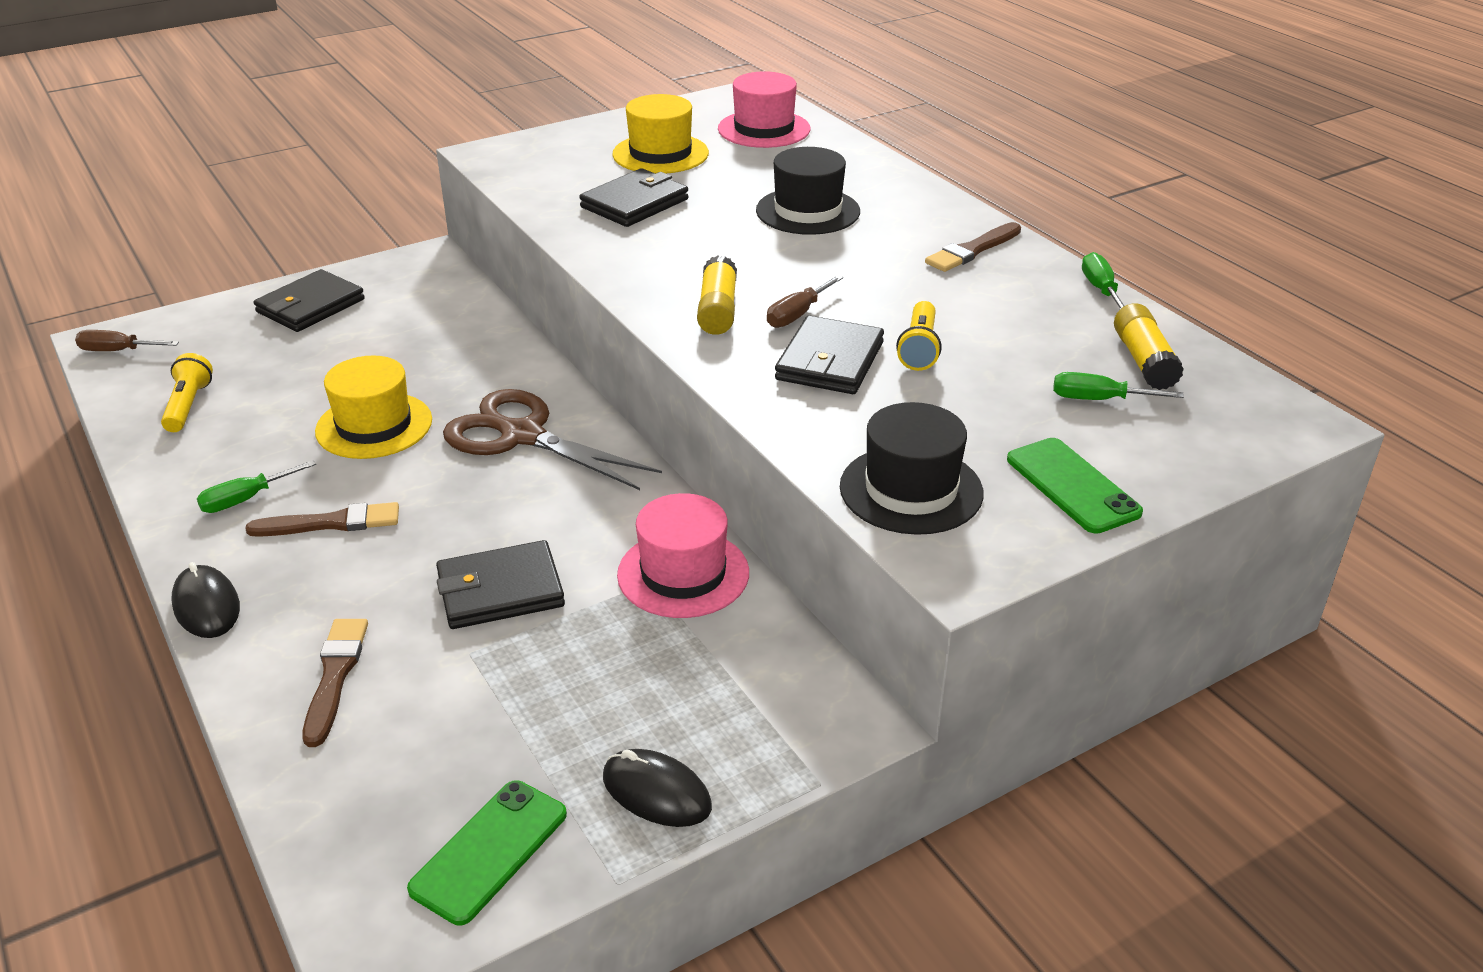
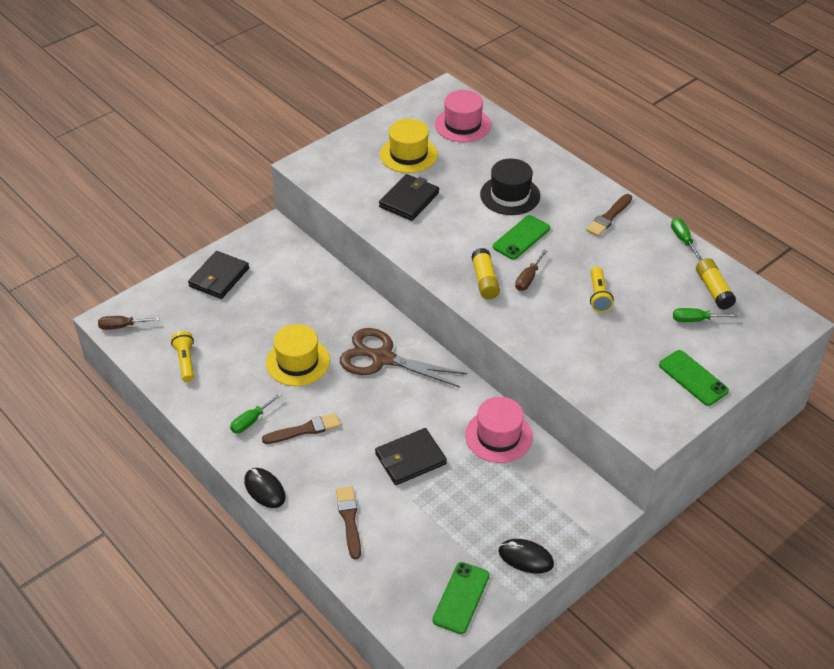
camera: 10 degrees left, 10 degrees up
(806, 262) = (521, 237): none -> green phone
(830, 361) = (555, 311): black wallet -> none
(911, 490) = (617, 391): black hat -> none

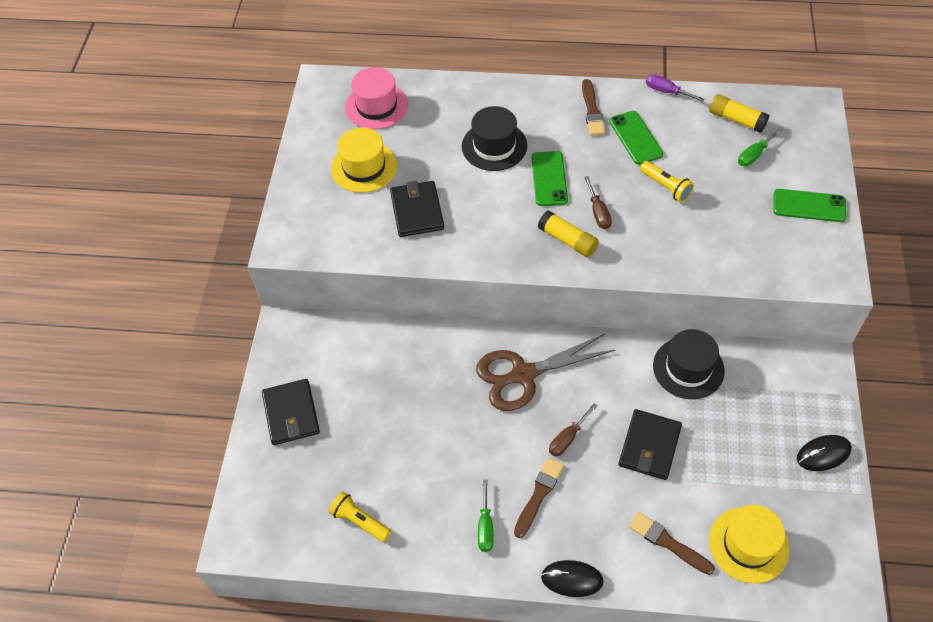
camera: 40 degrees left, 10 degrees up
(122, 326) = (256, 538): brown screwdriver -> brown screwdriver (567, 438)
(298, 362) = (458, 437): yellow hat -> yellow hat (748, 545)
(461, 598) = (821, 530): green phone -> green phone (635, 138)
(498, 436) = (688, 368): pink hat -> black hat
(683, 239) = (666, 91): green screwdriver -> purple screwdriver

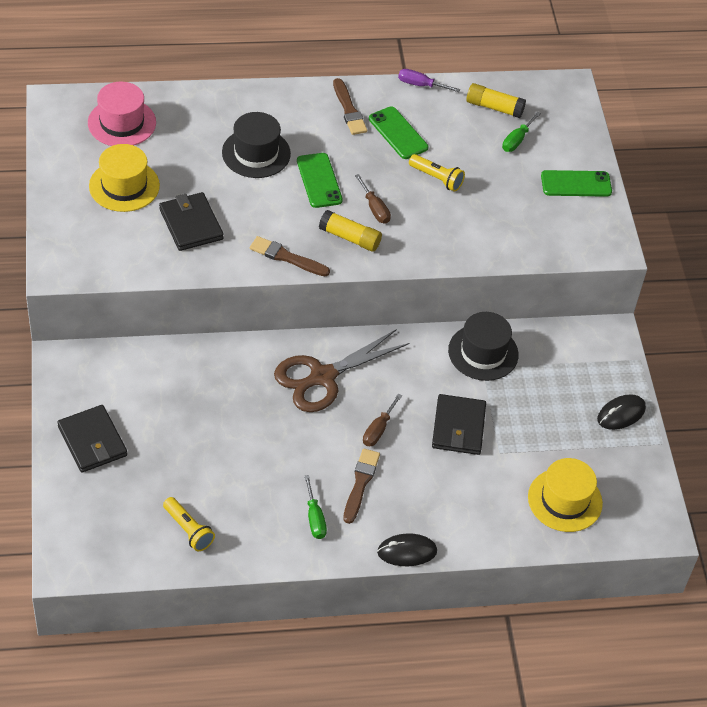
camera: 20 degrees left, 5 degrees down
(359, 521) = (188, 530): yellow flashlight -> yellow flashlight turned 150 degrees counterclockwise
(668, 543) = (491, 508): brown brush -> brown brush (287, 257)

